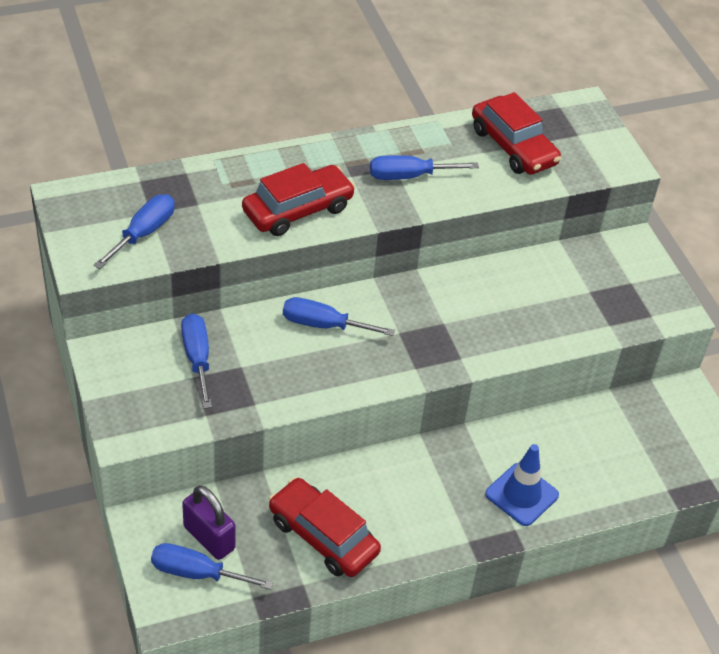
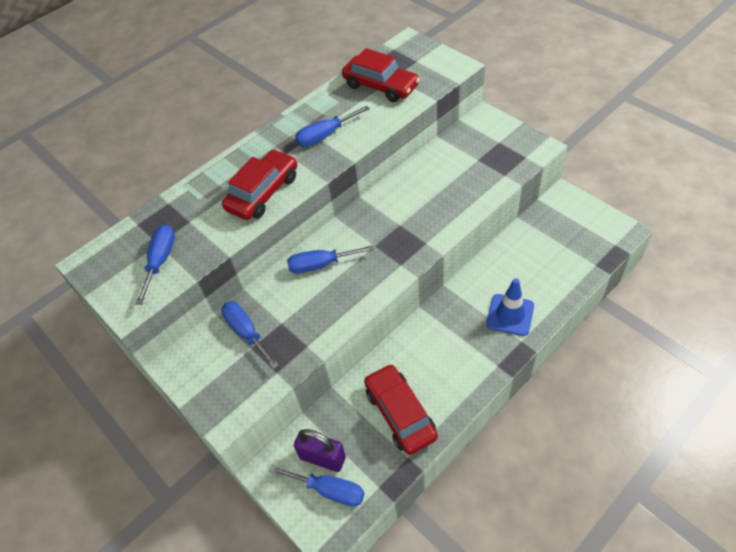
camera: 15 degrees left, 5 degrees up
(197, 573) = (329, 490): blue screwdriver -> blue screwdriver turned 150 degrees counterclockwise
(323, 536) = (400, 413): red car -> red car turned 45 degrees clockwise

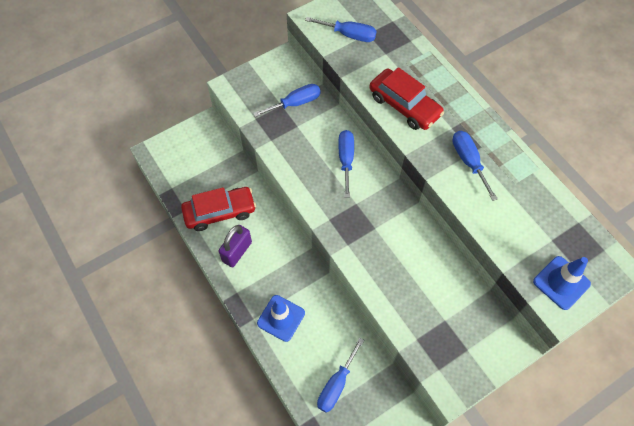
camera: 95 degrees right, 10 degrees up
(322, 457) = (204, 157): purple padlock -> purple padlock (237, 252)
(329, 490) = (181, 158): blue screwdriver -> blue screwdriver (336, 385)
(380, 86) = (537, 223): red car -> none
(433, 68) = (561, 283): none -> blue traffic cone

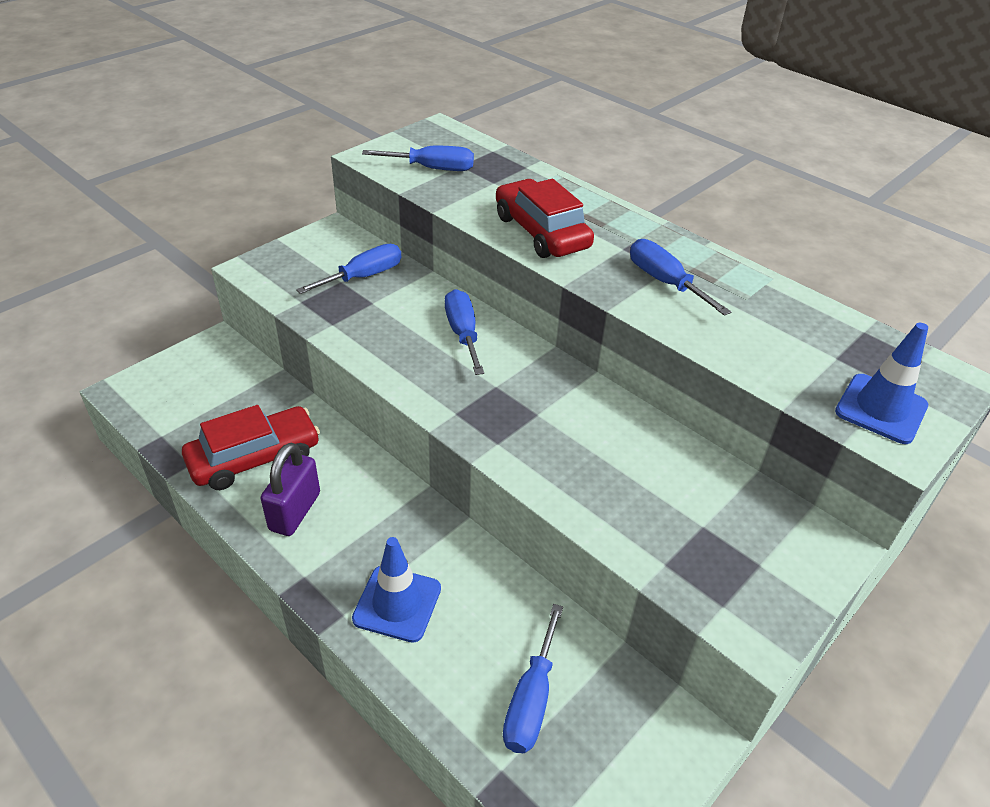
camera: 15 degrees left, 20 degrees down
(404, 106) = (541, 232): red car -> red car turned 150 degrees counterclockwise

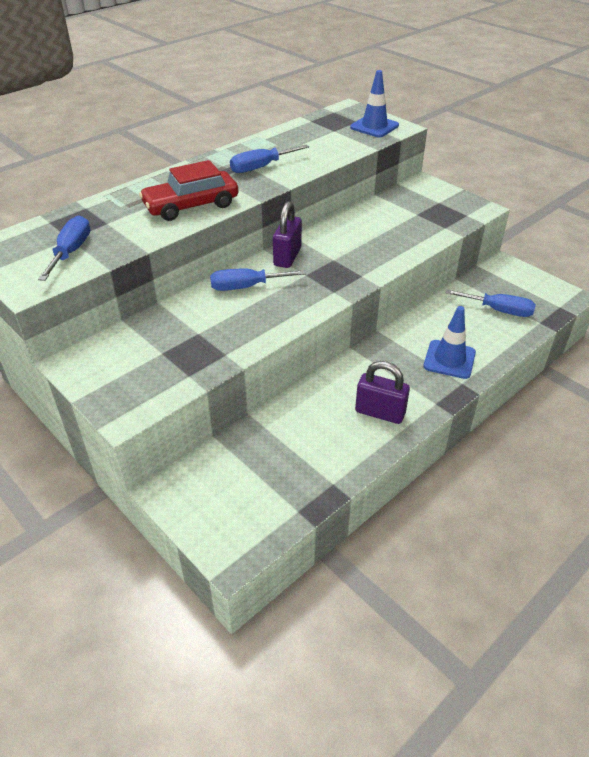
camera: 85 degrees left, 0 degrees up
(254, 458) = (325, 441): red car -> none
(363, 276) = (158, 339): blue screwdriver -> none
(537, 368) = (287, 257): none -> purple padlock

